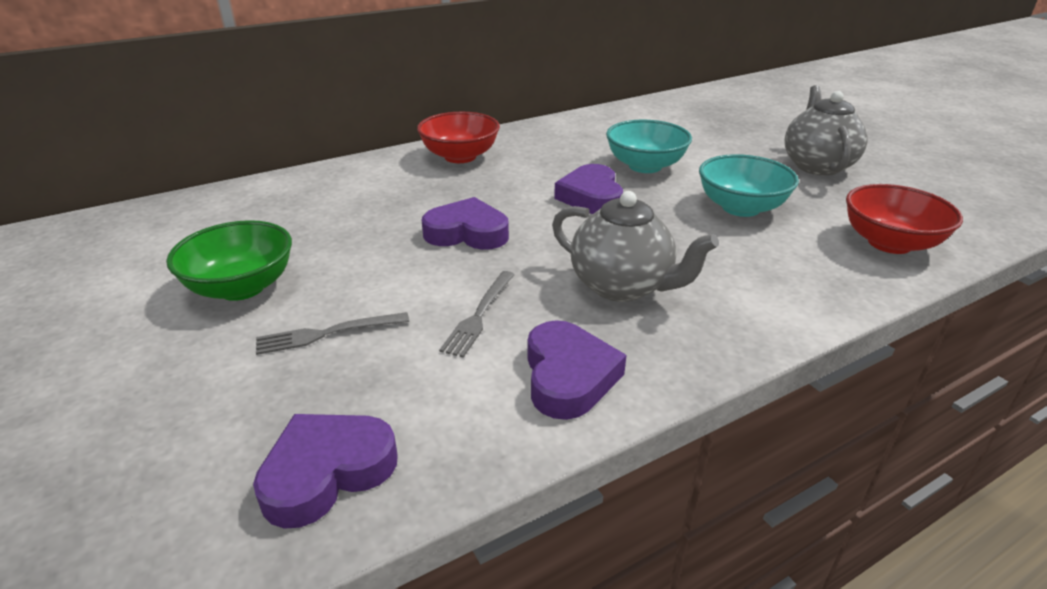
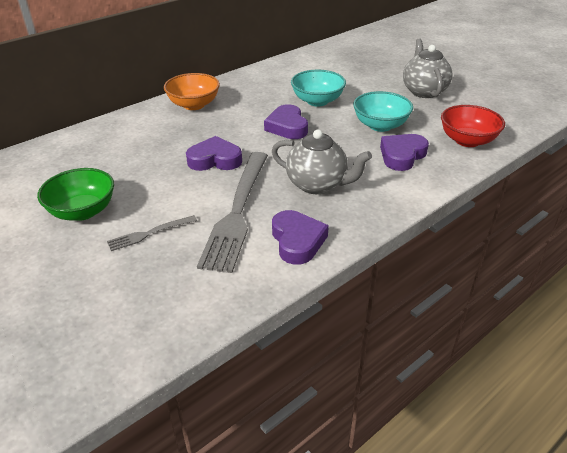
camera: 10 degrees left, 5 degrees up
(327, 472) = (179, 308): purple heart -> purple heart (402, 155)
(460, 156) = (194, 105): red bowl -> orange bowl
(479, 315) = (237, 212): grey fork -> grey fork, size x2.20

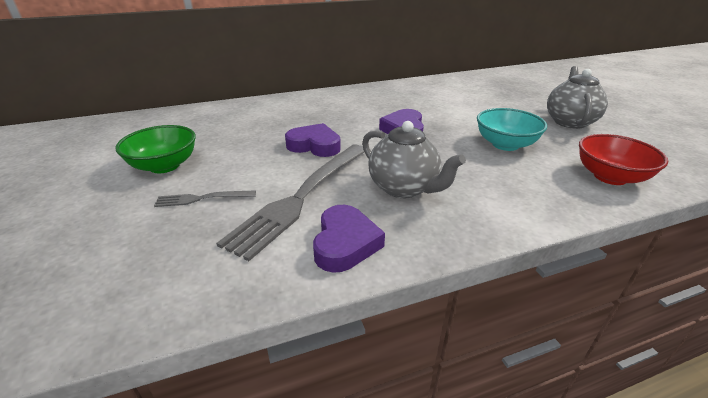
camera: 20 degrees right, 5 degrees down
(194, 105) = (328, 100): orange bowl -> none
(317, 101) = (447, 114): turquoise bowl -> none
(402, 155) = (518, 177): purple heart -> none

